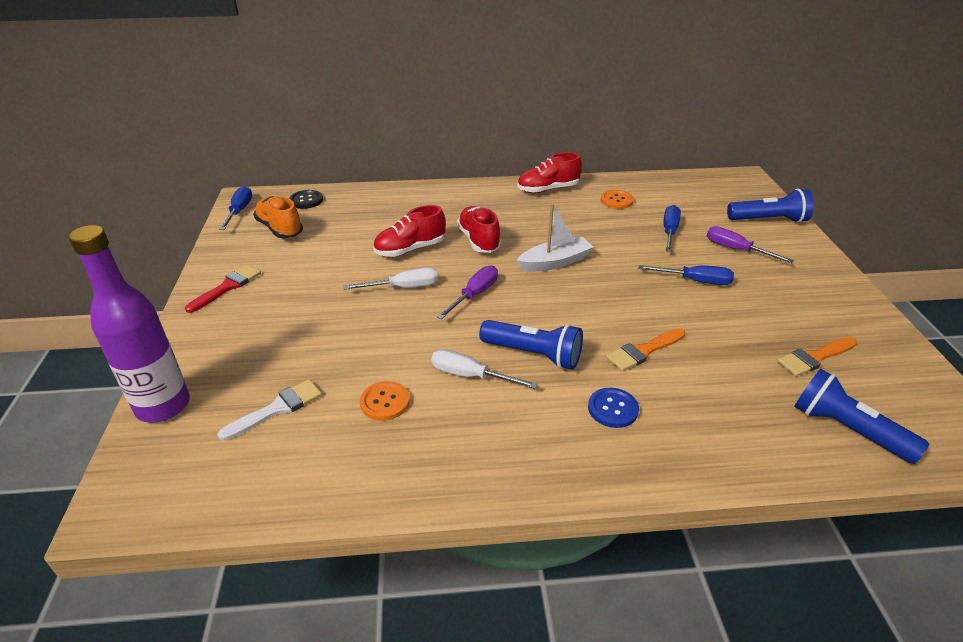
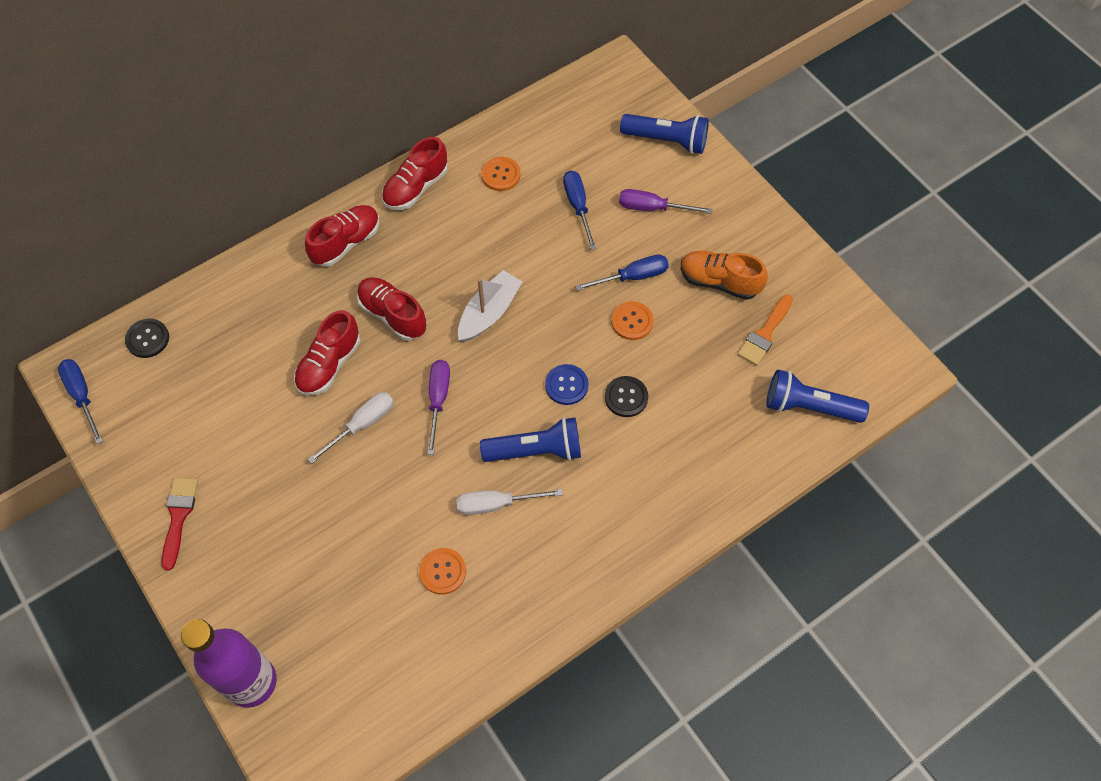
camera: 30 degrees left, 25 degrees up
(277, 409) = (356, 629): white brush -> none
(280, 229) = (158, 402): orange shoe -> orange shoe (719, 282)
(476, 199) = (346, 243): none -> red shoe
(613, 409) = (630, 478): blue button -> blue button (566, 385)
(643, 351) = (626, 397): orange brush -> black button
(678, 306) = (632, 321): none -> orange button
(768, 220) = (666, 140): blue flashlight -> blue flashlight turned 45 degrees clockwise

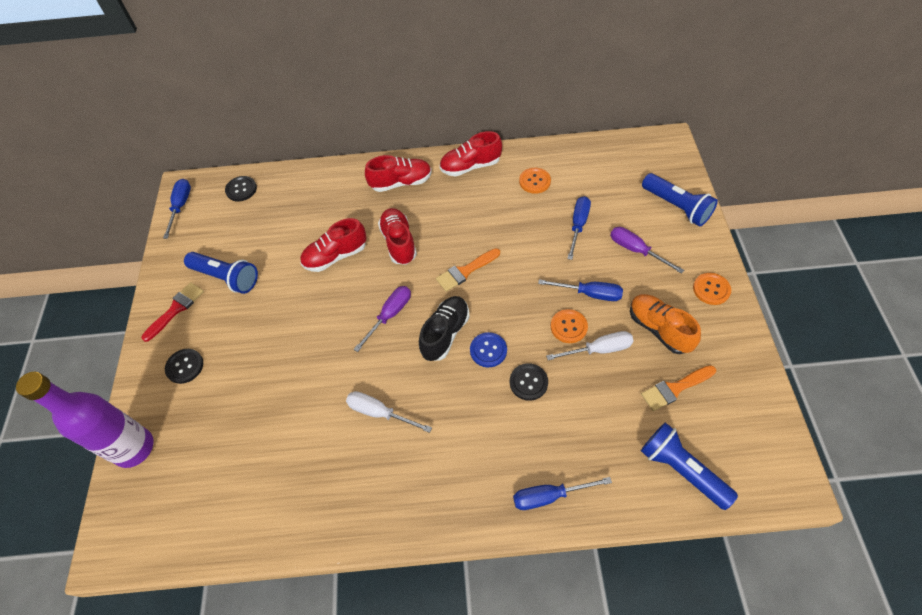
camera: 35 degrees right, 5 degrees down
(242, 571) = (185, 366): none -> black button
(362, 425) = (328, 307): white screwdriver -> white screwdriver (599, 349)
(442, 571) = (309, 442): orange button -> orange button (711, 289)
(489, 312) = (465, 271): white boat -> orange brush
(511, 390) = (445, 333): none -> black shoe
(536, 450) = (434, 387): blue flashlight -> blue flashlight (226, 277)
(708, 493) = (549, 496): none -> blue screwdriver

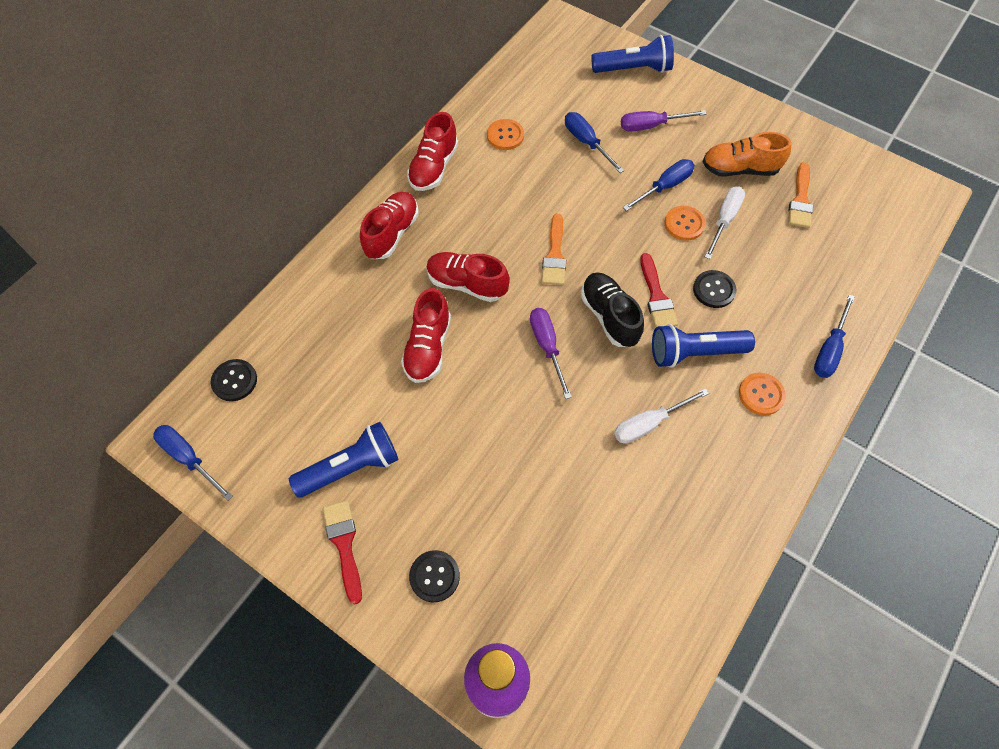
camera: 55 degrees left, 5 degrees up
(488, 350) = (656, 296): blue button -> red brush
(681, 469) = (870, 248): blue flashlight -> blue flashlight (694, 353)
(711, 289) = (732, 111): orange button -> orange button (761, 394)

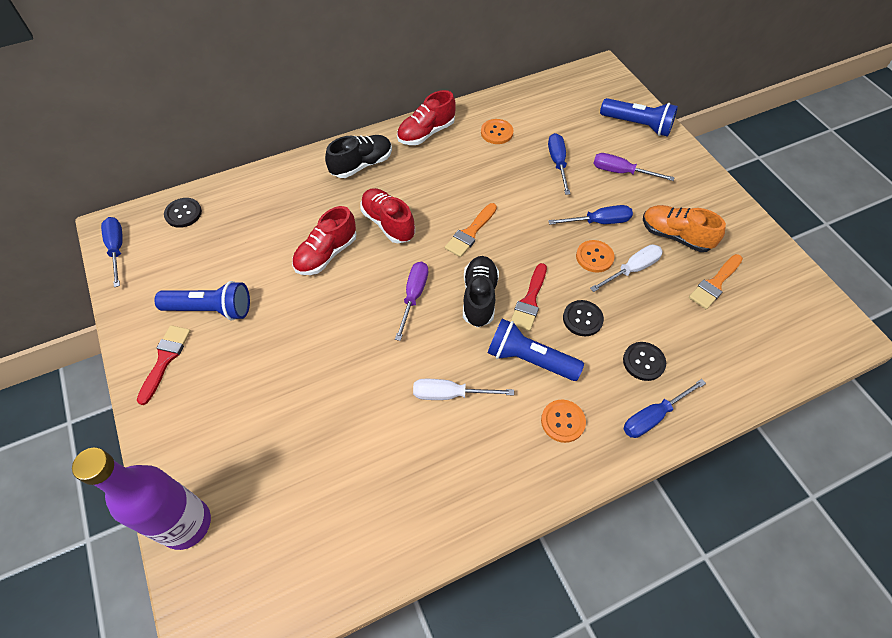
camera: 30 degrees right, 5 degrees down
(391, 233) = (361, 165): red shoe -> black shoe
(434, 576) = (206, 416): black button -> black button (643, 362)

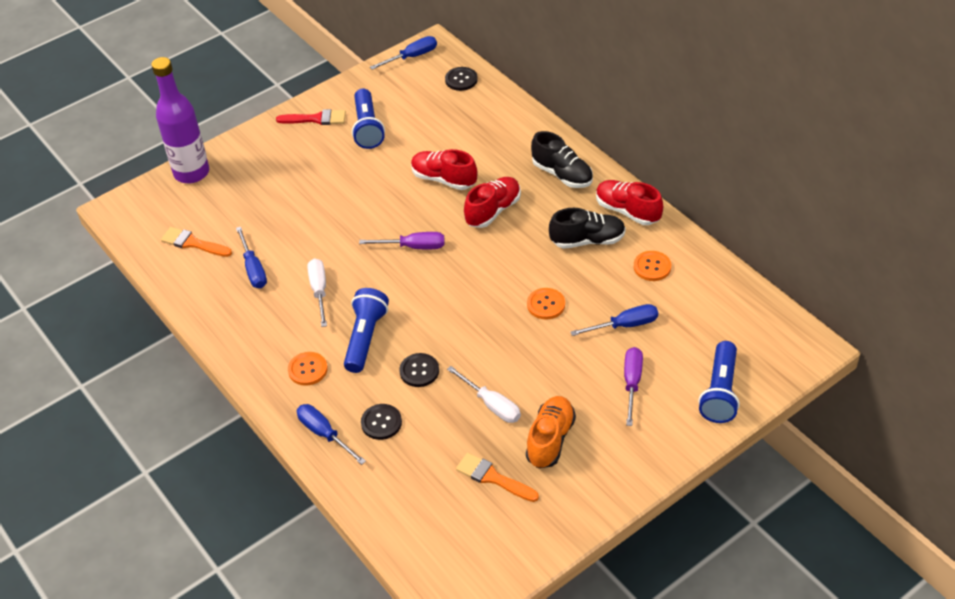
camera: 80 degrees right, 10 degrees down
(470, 233) = (500, 271): orange brush -> orange brush (193, 243)
(479, 297) = (424, 292): black shoe -> black shoe (587, 240)
(529, 301) = (430, 328): red brush -> none
(594, 257) = (499, 372): orange button -> orange button (546, 304)
(598, 222) = (548, 370): blue screwdriver -> blue screwdriver (253, 269)

